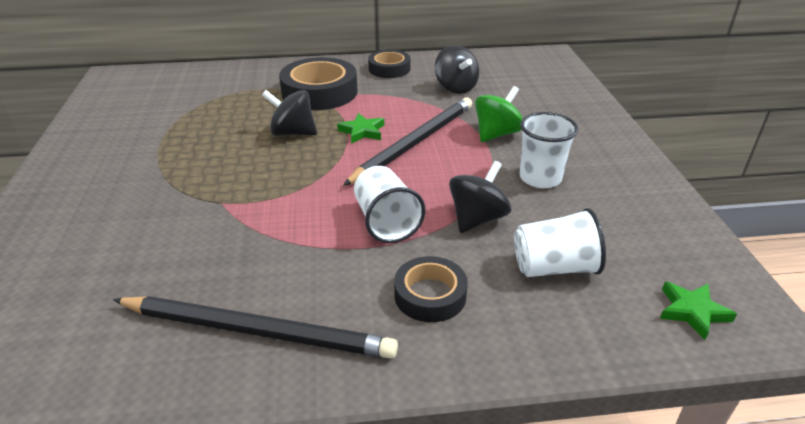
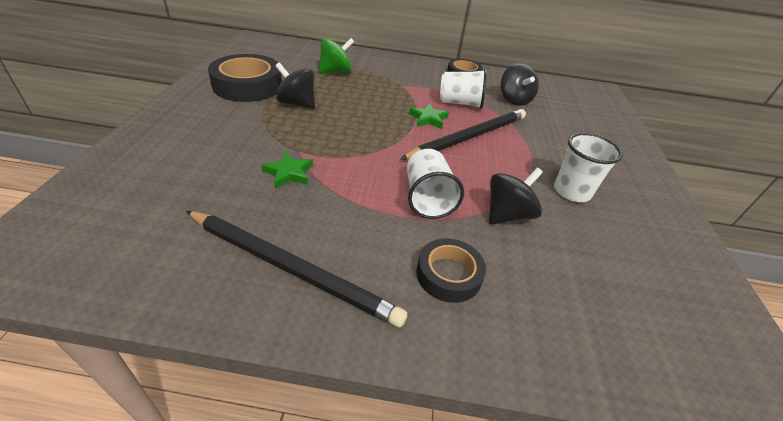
camera: 10 degrees right, 5 degrees up
(292, 133) = (372, 108): black spinning top -> black spinning top (297, 103)
(319, 92) = (403, 81): black tape -> black tape (248, 85)
(496, 134) = (540, 145): green spinning top -> green spinning top (335, 72)
(554, 267) = (569, 278): white cup -> white cup (460, 103)
(692, 311) = (701, 359): green star -> green star (289, 173)

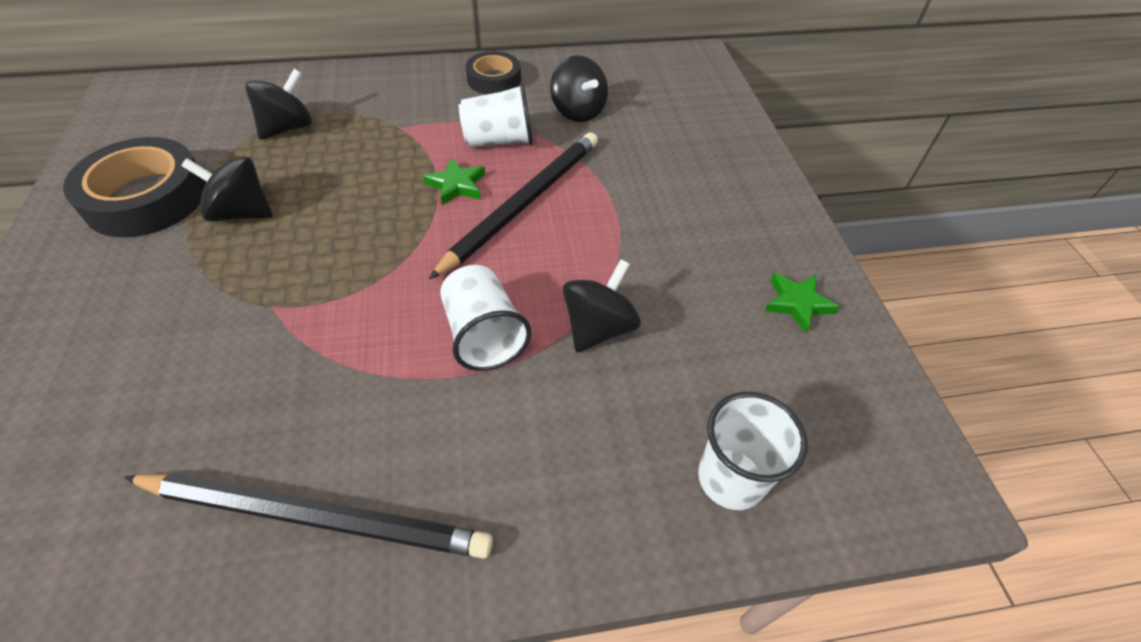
camera: 15 degrees left, 10 degrees up
(289, 173) = (266, 353): green star -> green star (797, 303)
(335, 72) = (287, 128): green spinning top -> black spinning top
(448, 274) = (536, 452): black tape -> none
(571, 191) = (678, 260): white cup -> white cup (731, 478)

